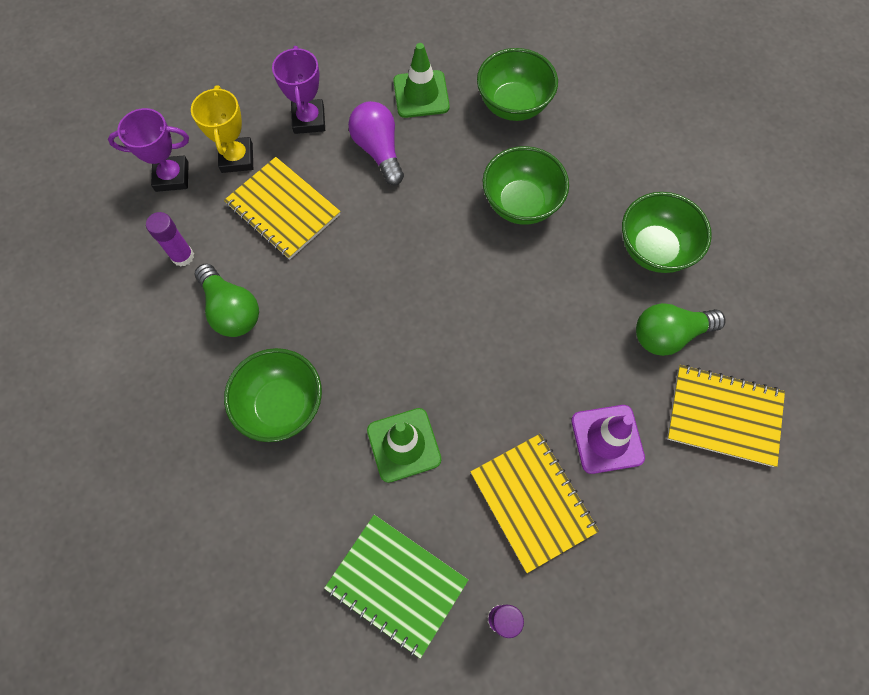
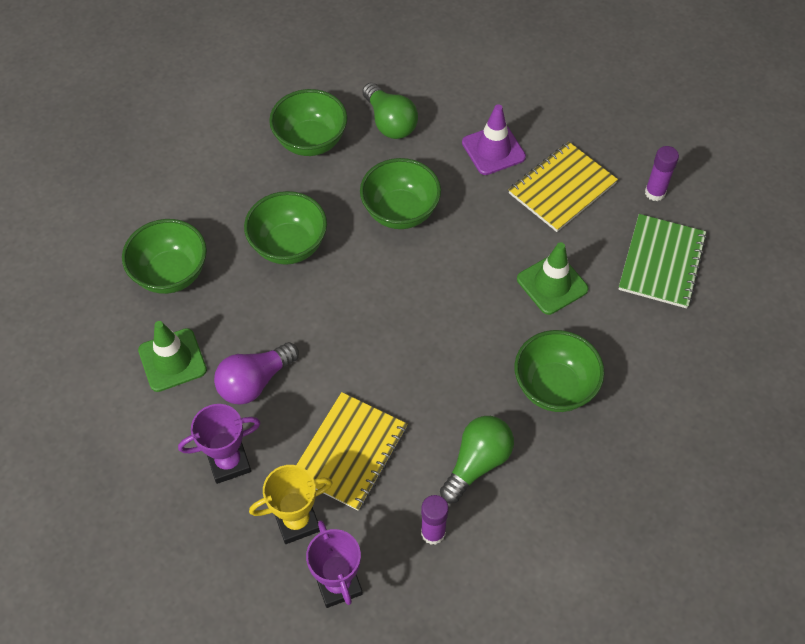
camera: 105 degrees left, 10 degrees down
(539, 315) = (400, 212): none -> green bowl
(723, 416) = (448, 82): yellow notebook -> none

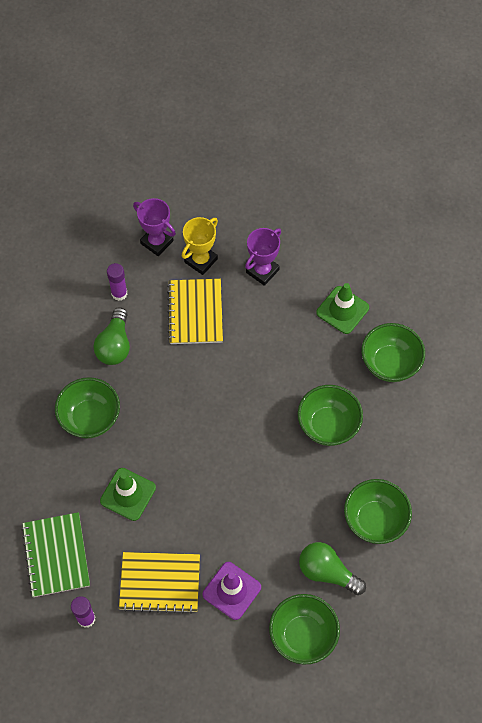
camera: 150 degrees right, 5 degrees up
(255, 382) = (282, 323): purple light bulb -> none
(400, 212) = (268, 495): green bowl -> green bowl (303, 635)
(562, 188) = (160, 582): yellow notebook -> yellow notebook turned 75 degrees clockwise

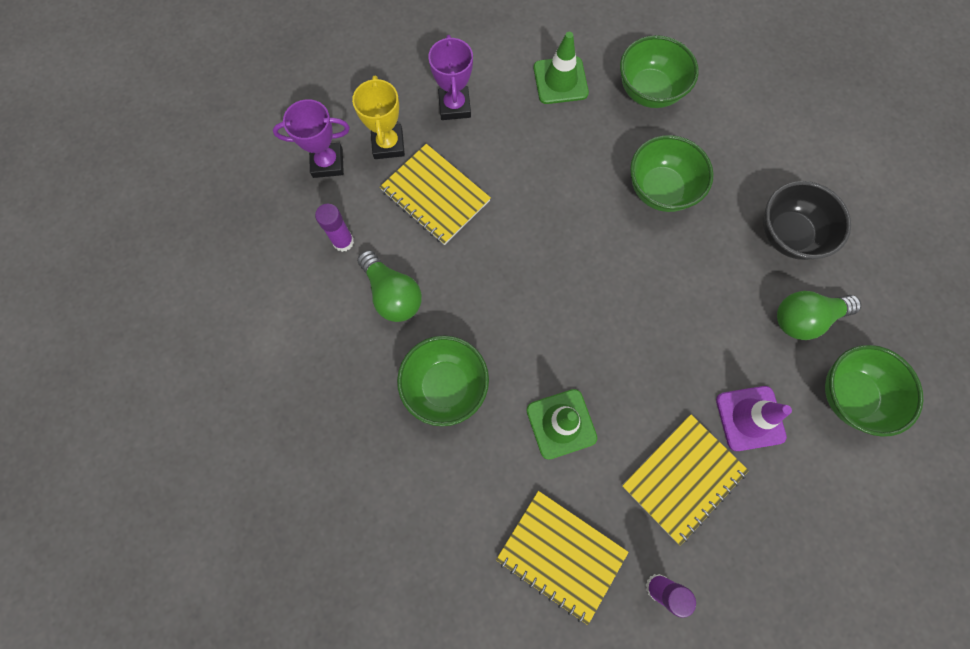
camera: 45 degrees left, 10 degrees up
(56, 555) = (561, 554): green notebook -> yellow notebook
(375, 520) = (788, 235): green bowl -> black bowl

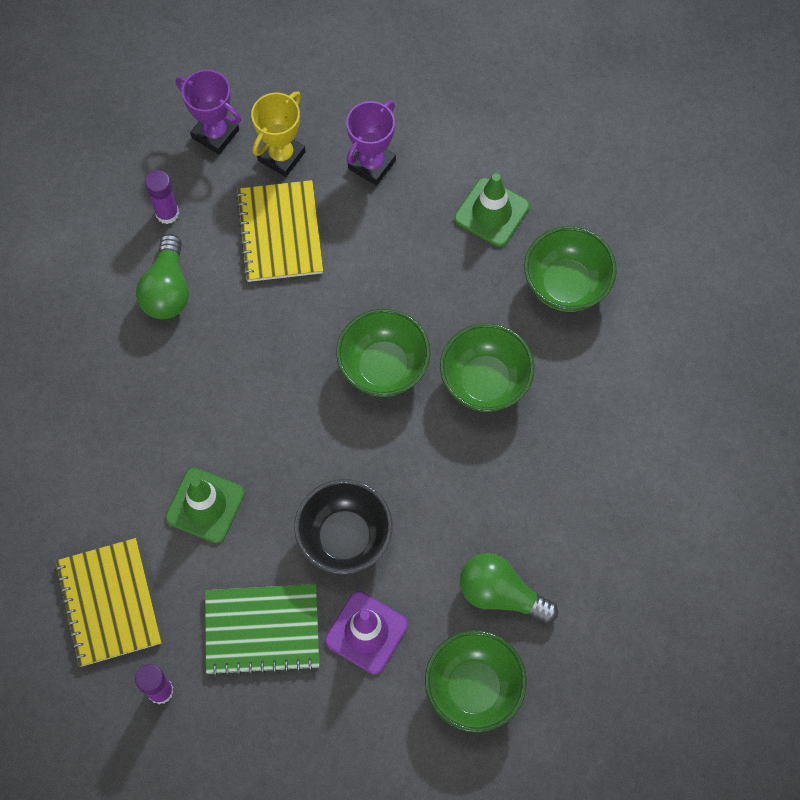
camera: 40 degrees right, 5 degrees down
(445, 386) = (141, 399): green bowl -> green bowl (383, 367)
(683, 478) = (262, 629): yellow notebook -> green notebook
(788, 235) = (562, 513): black bowl -> black bowl (345, 537)

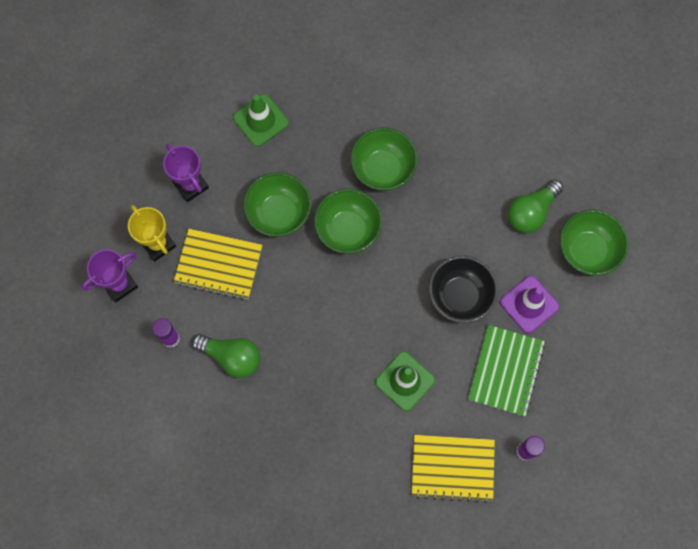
camera: 70 degrees left, 5 degrees up
(566, 285) = (333, 93): green bowl -> green bowl (279, 214)

